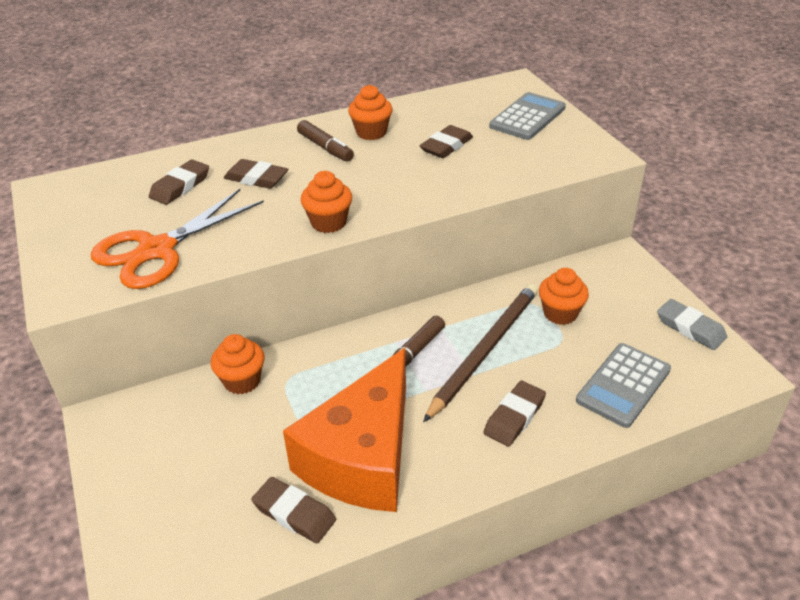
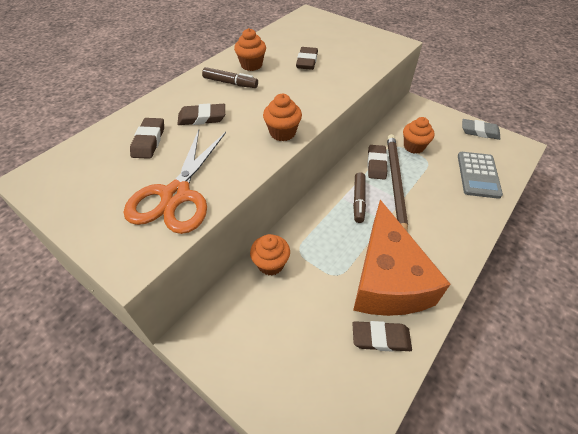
camera: 30 degrees left, 10 degrees up
(514, 417) = (444, 216): brown eraser -> brown eraser (376, 164)
(527, 117) = (336, 32): grey calculator -> none

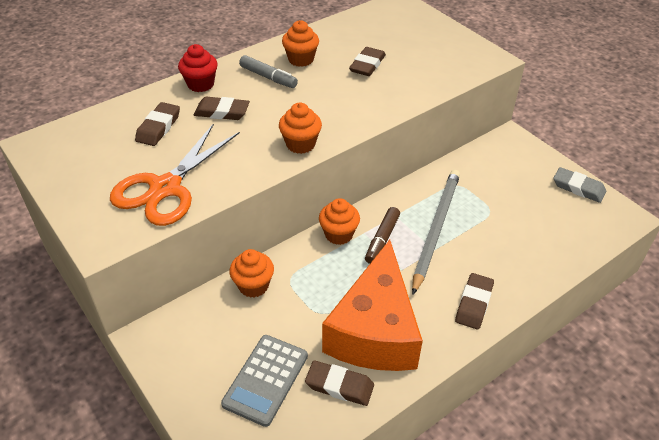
camera: 15 degrees right, 5 degrees down
(174, 98) = (200, 84): none -> red cupcake
(230, 83) = (268, 77): brown marker -> grey marker
(376, 164) = (423, 202): brown eraser -> brown eraser (473, 303)
(395, 183) = (436, 229): brown pencil -> grey pencil
(414, 146) = (481, 190): orange cupcake -> orange cupcake (339, 234)
(478, 175) = (546, 240): grey calculator -> grey calculator (265, 380)

